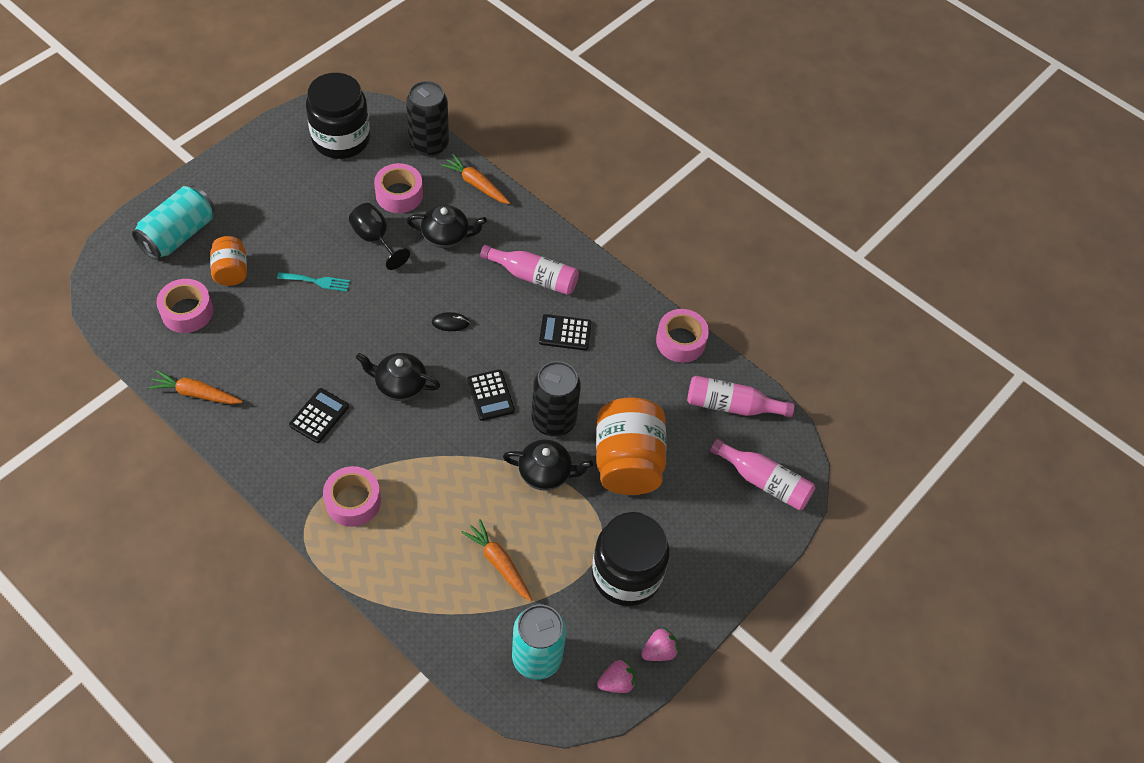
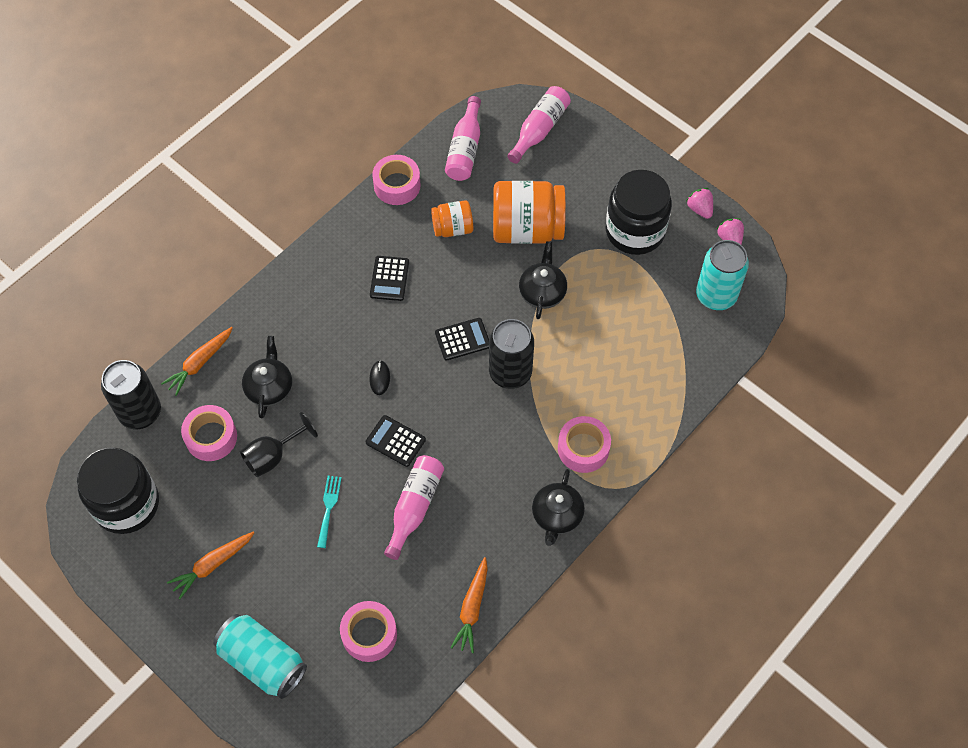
camera: 85 degrees left, 5 degrees up
(231, 271) = (315, 596): orange jar -> orange jar (452, 228)
(319, 416) = (493, 488): black calculator -> black calculator (395, 441)
(399, 385) = (454, 418): black teapot -> black teapot (557, 516)
(499, 563) = (634, 326): orange carrot -> orange carrot (212, 565)
(534, 277) = (322, 306): pink bottle -> pink bottle (415, 507)
(553, 420) = (487, 287): black can -> black can (510, 372)

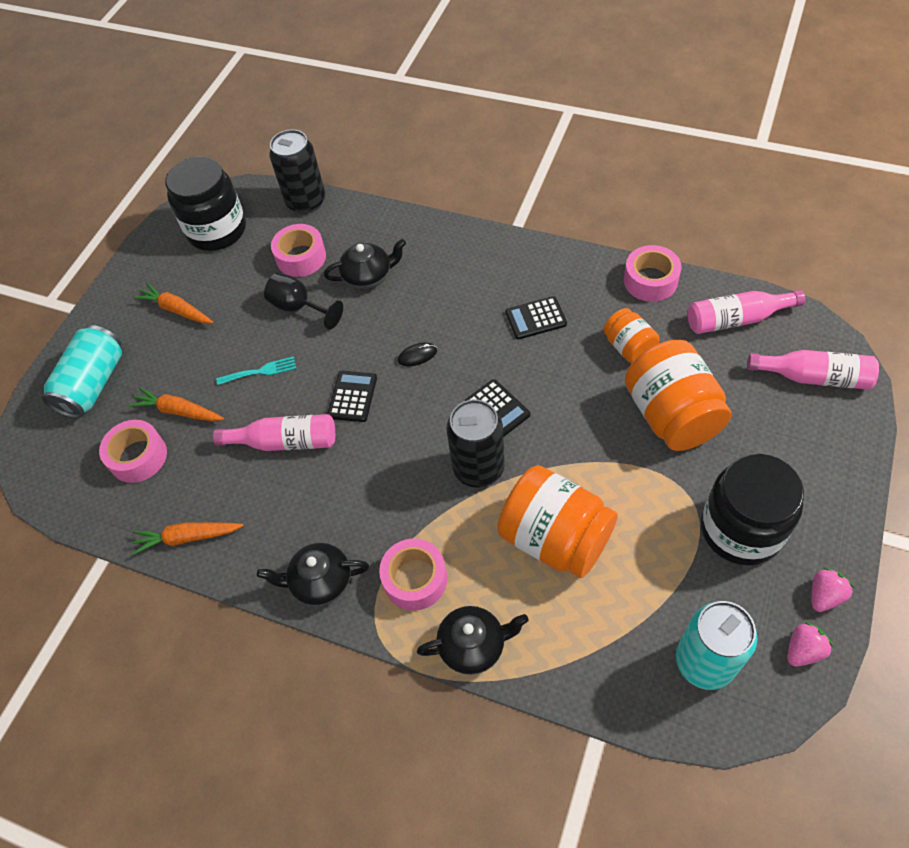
camera: 75 degrees right, 5 degrees down
(200, 363) = (371, 219): orange carrot -> orange carrot (179, 411)
(542, 292) = (597, 461): black teapot -> black teapot (473, 645)
(591, 344) = (555, 538): none -> orange jar

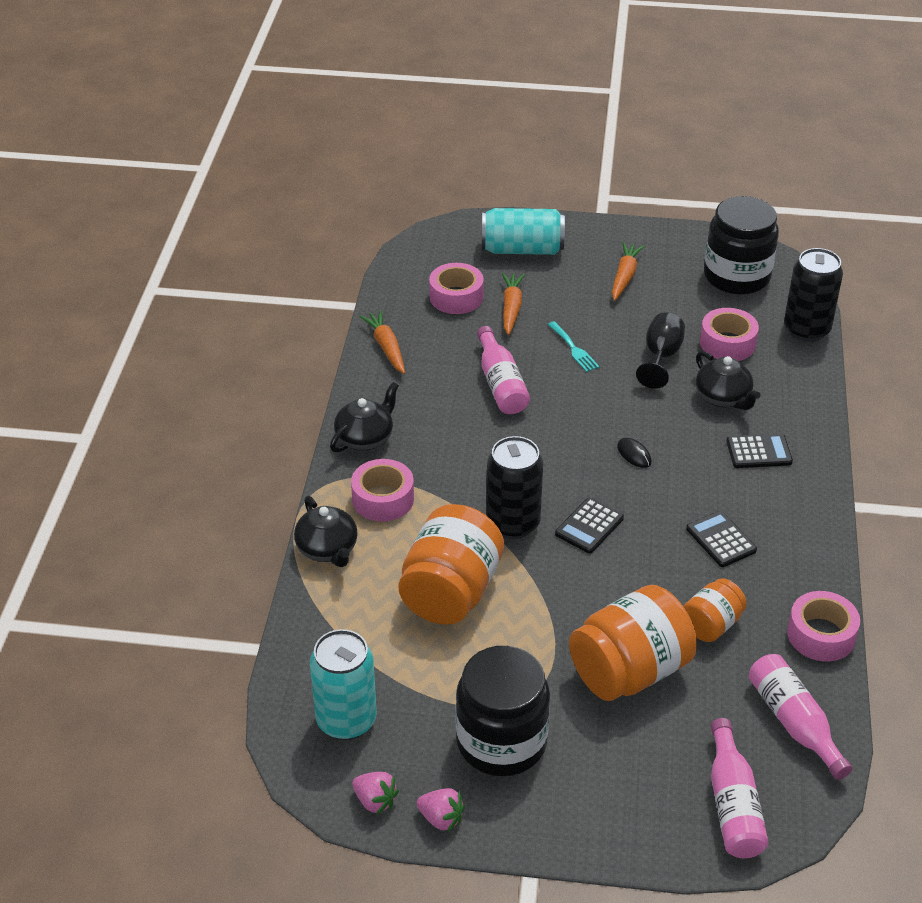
camera: 70 degrees right, 15 degrees down
(320, 582) = (365, 438): black teapot -> black teapot turned 60 degrees clockwise
(352, 396) = (567, 418): black calculator -> black calculator (759, 452)

